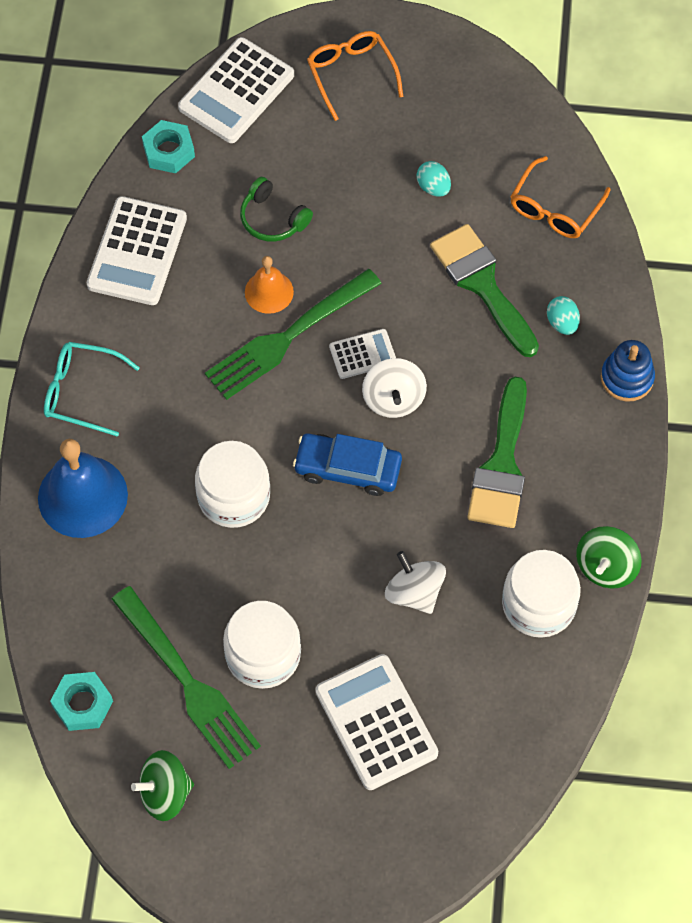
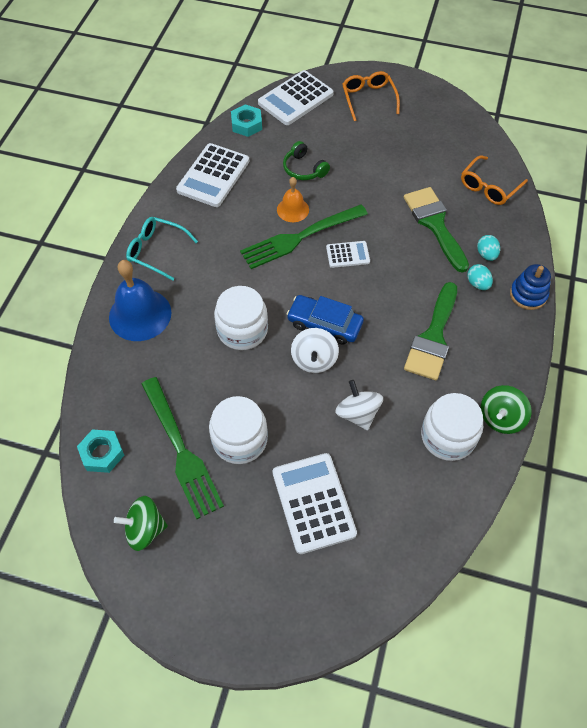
camera: 10 degrees right, 5 degrees down
(393, 399) = (364, 285): white spinning top -> white spinning top (314, 360)
(433, 187) = (410, 165): turquoise egg -> turquoise egg (477, 284)

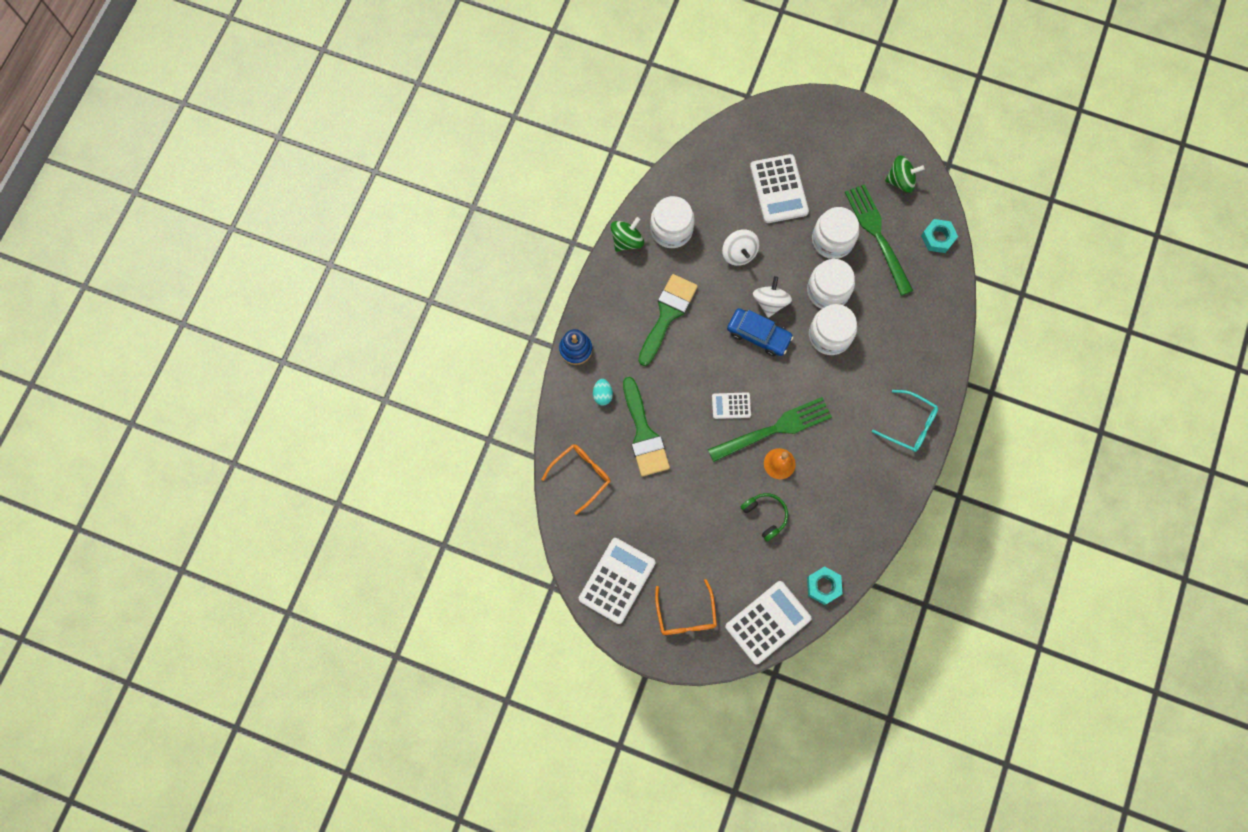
camera: 175 degrees left, 15 degrees up
(140, 314) = (919, 358): blue bell -> none
(213, 176) = (858, 514): white calculator -> white calculator (617, 580)
(245, 378) = (828, 291): none -> white jar
(477, 284) = (617, 364): turquoise egg -> none

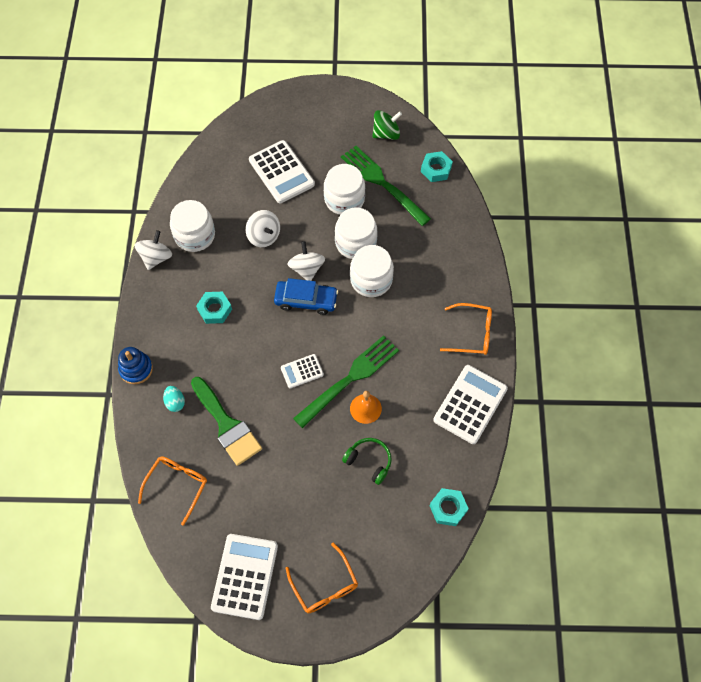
camera: 20 degrees left, 10 degrees down
(627, 241) = (156, 257): green spinning top -> white spinning top
(667, 314) = (215, 310): green brush -> turquoise nut
(767, 622) = (407, 563): white calculator -> white calculator (470, 404)
(910, 425) = (472, 333): turquoise glasses -> orange glasses

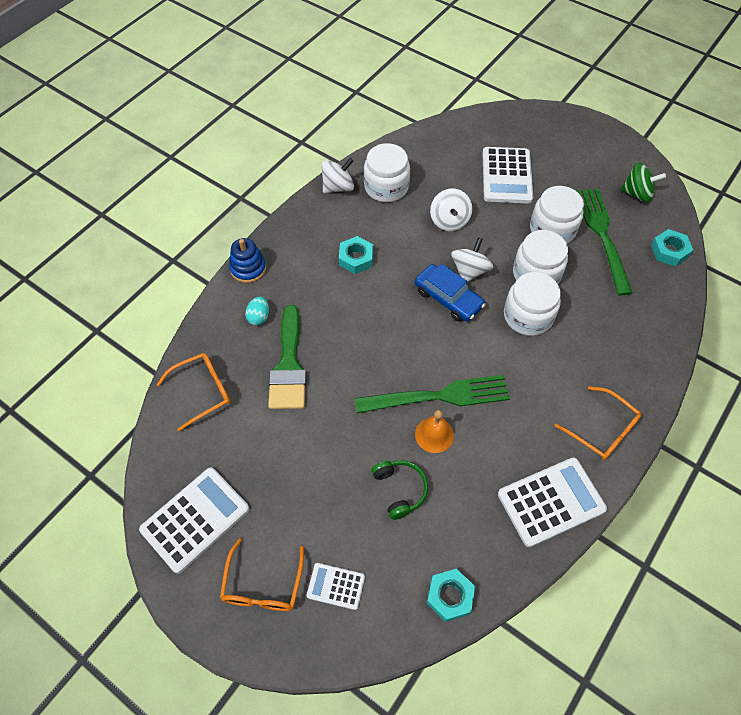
camera: 35 degrees right, 5 degrees down
(302, 371) = (396, 360): white calculator -> white calculator (336, 586)

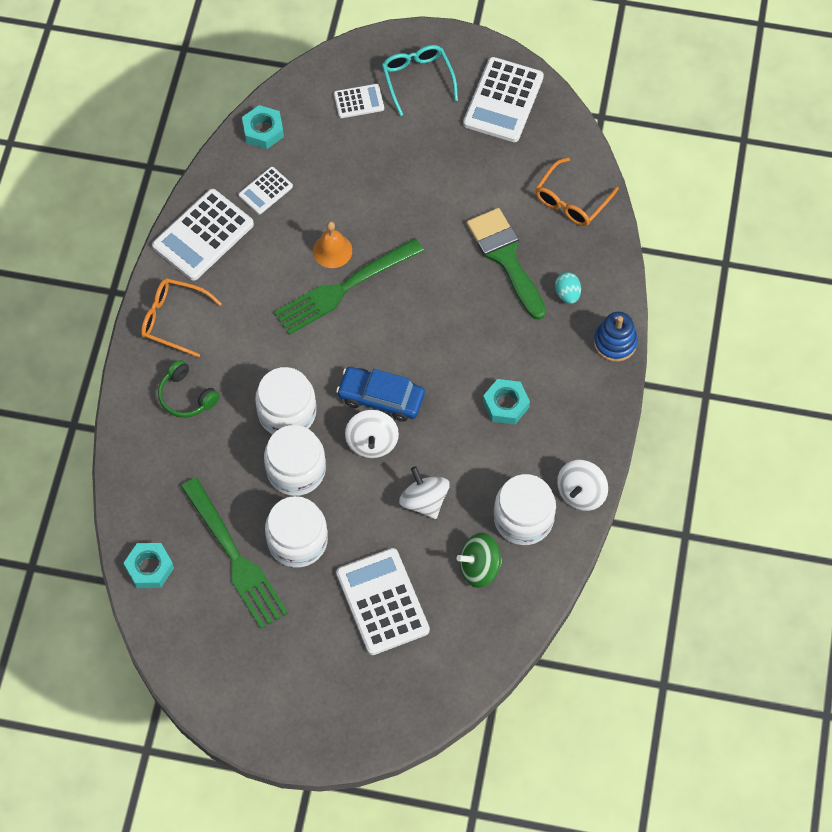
camera: 155 degrees right, 5 degrees up
(263, 585) = (417, 79): orange glasses -> turquoise glasses
(400, 489) = (341, 192): green headphones -> green headphones (186, 396)
(473, 523) = (265, 191): none -> white calculator
(637, 194) = (208, 644): green spinning top -> green spinning top (479, 567)

